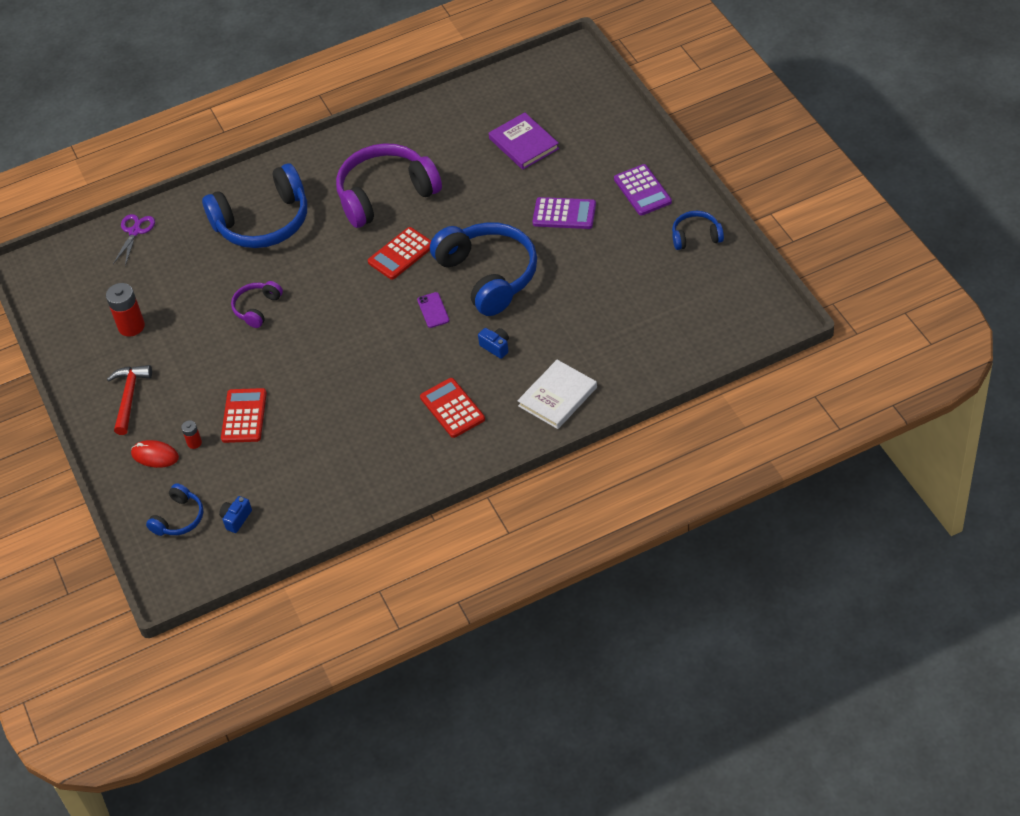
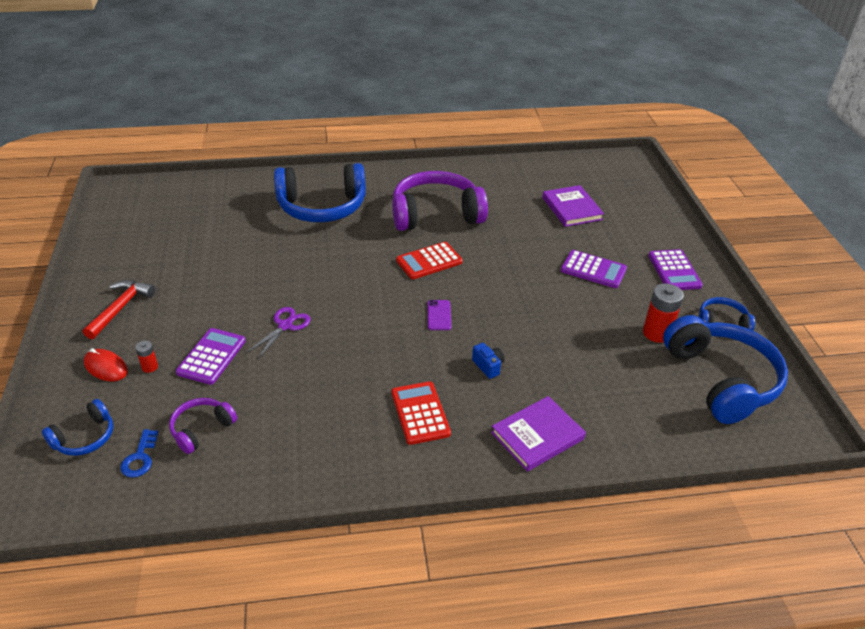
camera: 10 degrees right, 10 degrees down
(131, 326) = (163, 252): red battery -> red battery (656, 333)
(135, 231) = (214, 186): purple scissors -> purple scissors (285, 326)
(236, 519) = (140, 458): blue camera -> blue key
(244, 416) = (211, 356): red calculator -> purple calculator
(257, 308) = (279, 268): purple headphones -> purple headphones (202, 429)
(488, 276) = (503, 301): blue headphones -> blue headphones (721, 380)
(557, 397) = (537, 436): white book -> purple book

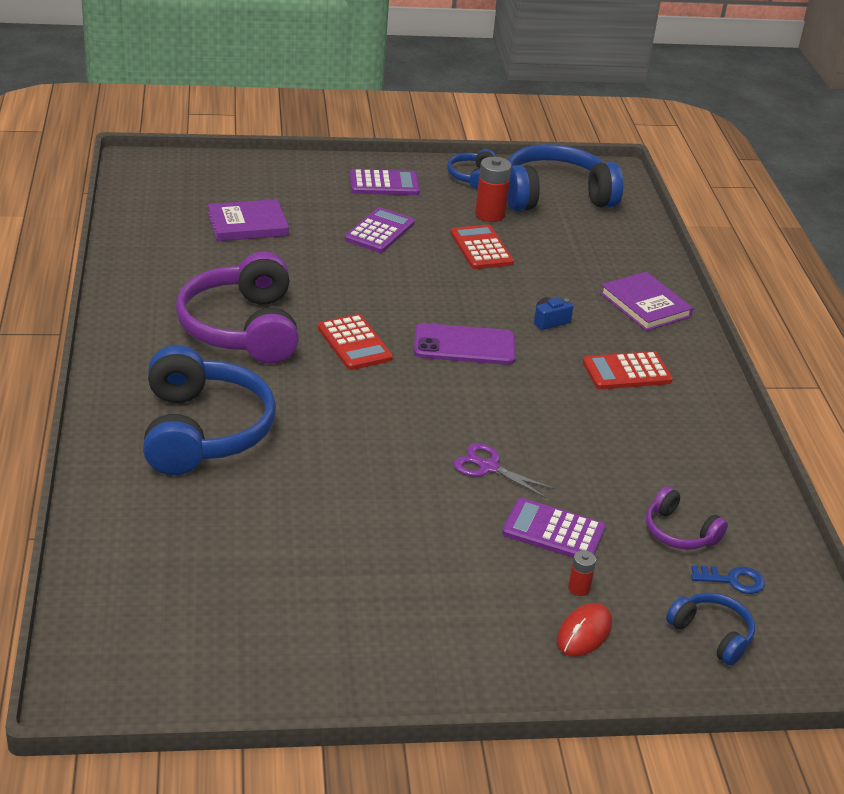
camera: 90 degrees left, 5 degrees down
(120, 308) = (454, 634): red hammer -> none
(439, 315) = (464, 345): purple phone -> purple phone, size x1.87
(593, 327) = (481, 248): none -> red calculator

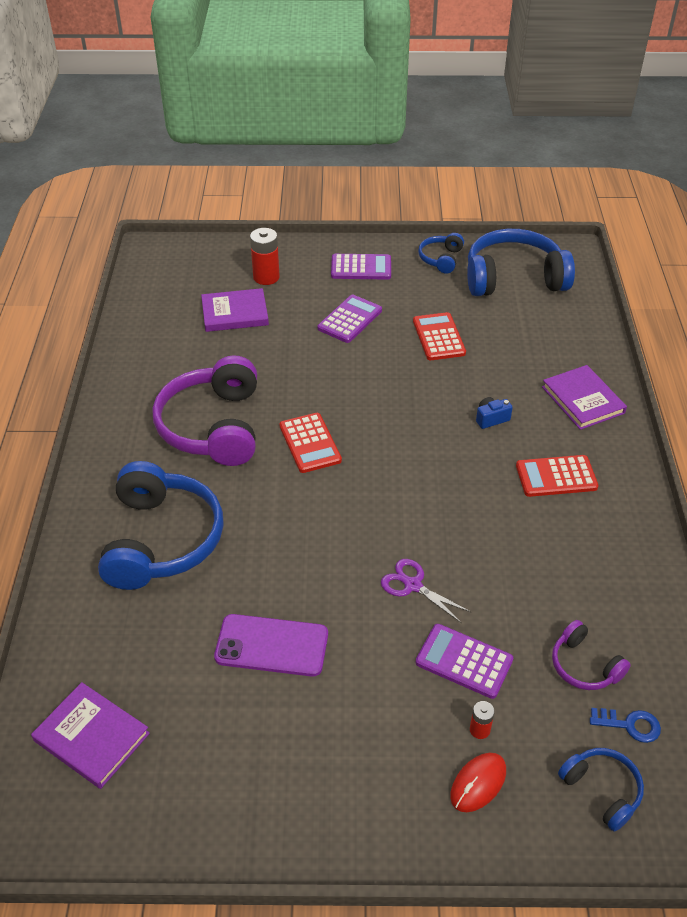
camera: 10 degrees right, 10 degrees up
(158, 605) = (91, 737): none -> purple book
(464, 345) = (409, 446): purple phone -> purple phone (272, 645)
(489, 214) = (451, 300): red battery -> red battery (266, 277)

